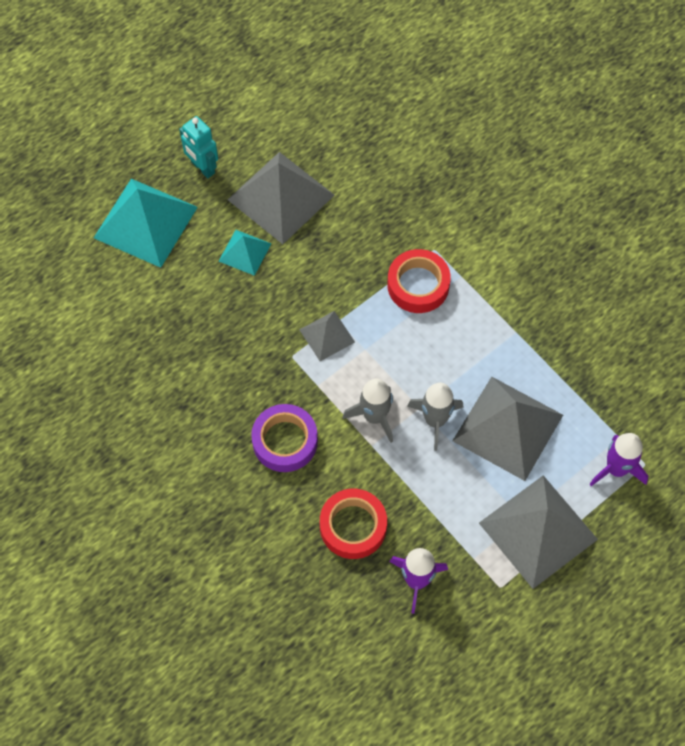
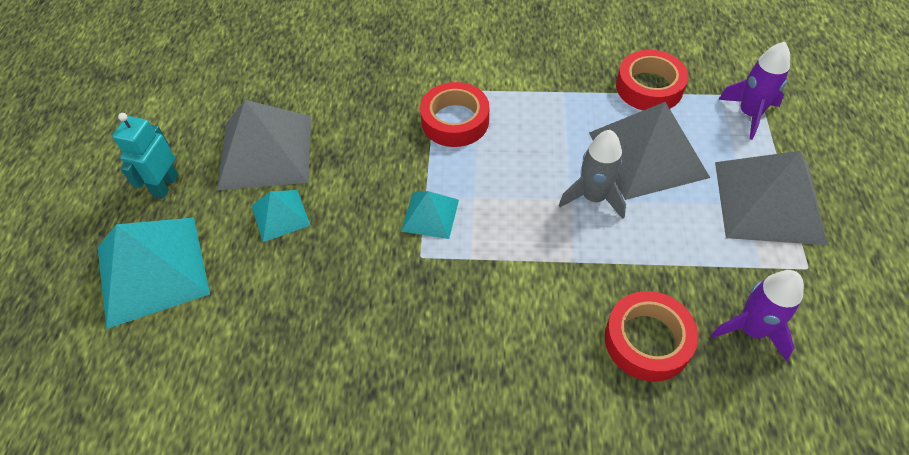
camera: 45 degrees left, 10 degrees down
(202, 168) = (165, 185): turquoise robot -> turquoise robot turned 105 degrees clockwise
(285, 441) = (501, 329): purple tape -> none
(327, 335) = (430, 215): grey pyramid -> turquoise pyramid
(374, 416) = (546, 238): grey rocket -> none
(577, 384) = (649, 87): none -> red tape

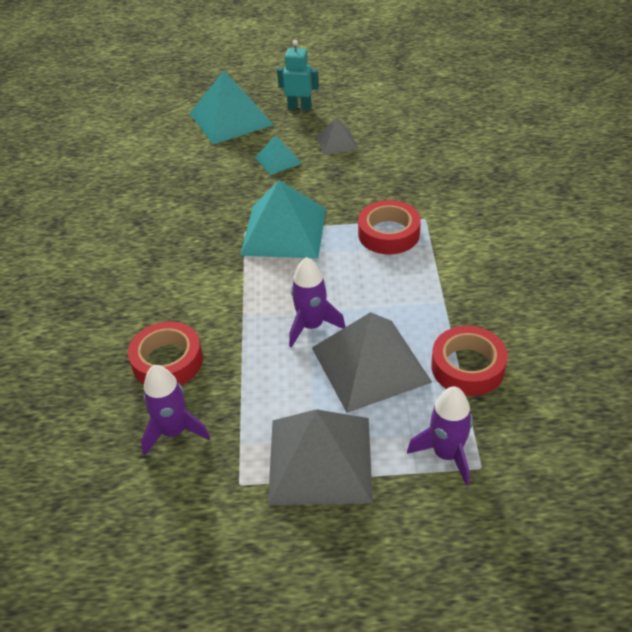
camera: 85 degrees right, 10 degrees down
(265, 152) = (336, 142): grey pyramid -> grey pyramid, size x0.51
(430, 215) = (284, 231): turquoise pyramid -> turquoise pyramid, size x1.95
(593, 197) = (311, 326): grey rocket -> purple rocket

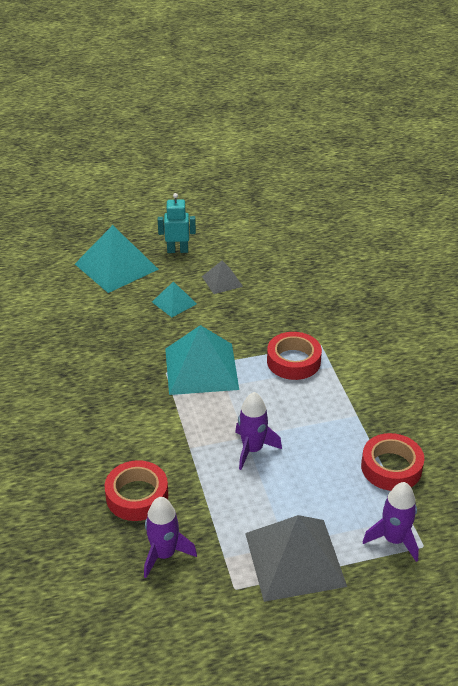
camera: 15 degrees left, 5 degrees down
(370, 364) = (312, 475): grey pyramid -> none

